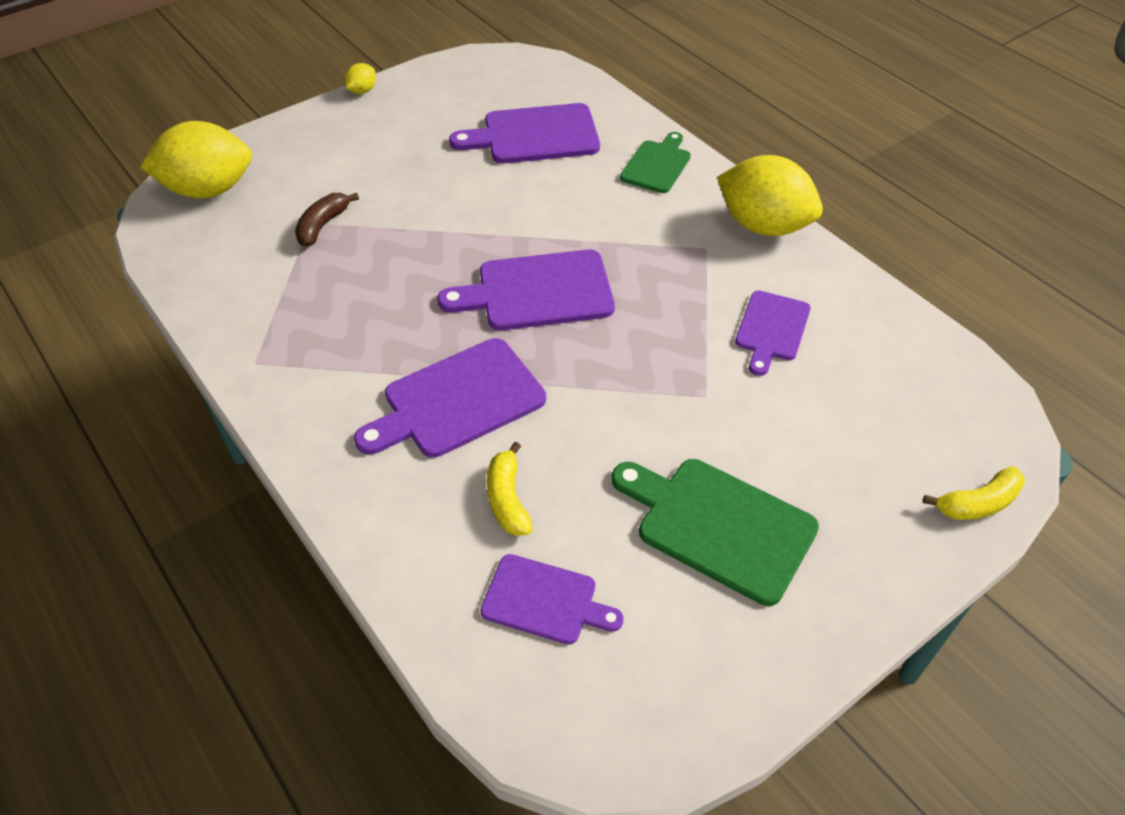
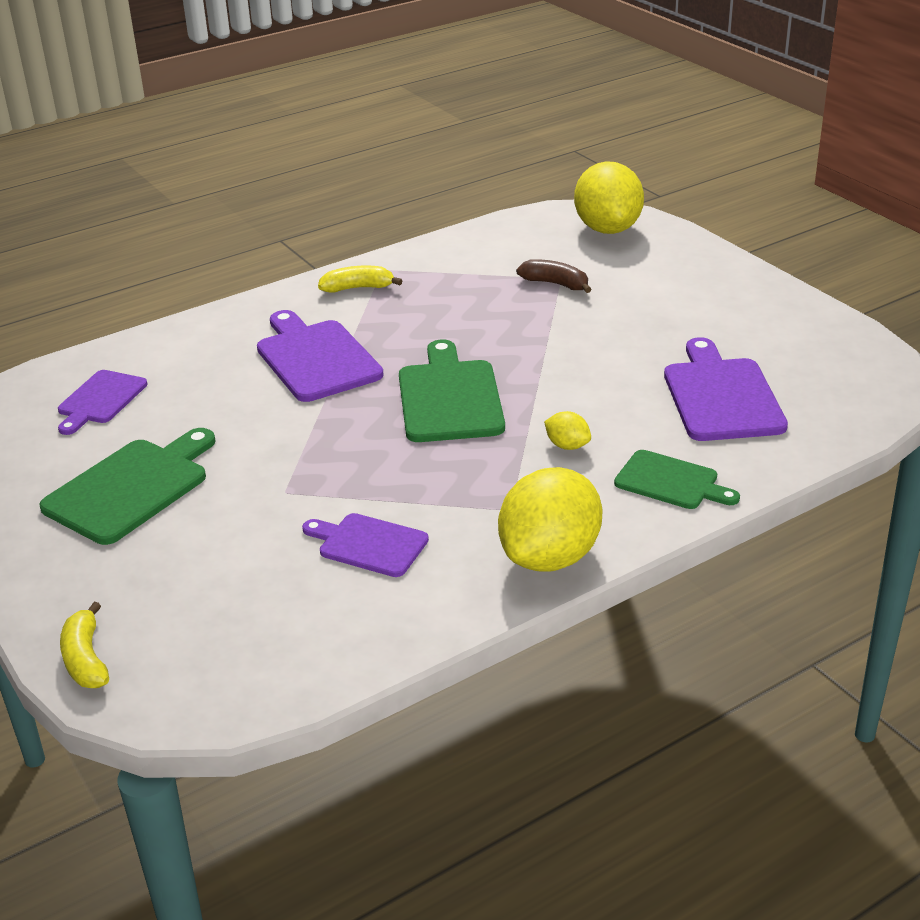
camera: 95 degrees right, 15 degrees down
(362, 91) = (789, 289): yellow lemon -> yellow lemon (567, 446)
(507, 499) = (202, 383): yellow banana -> yellow banana (358, 288)
(538, 292) = (449, 398): purple cutting board -> green cutting board

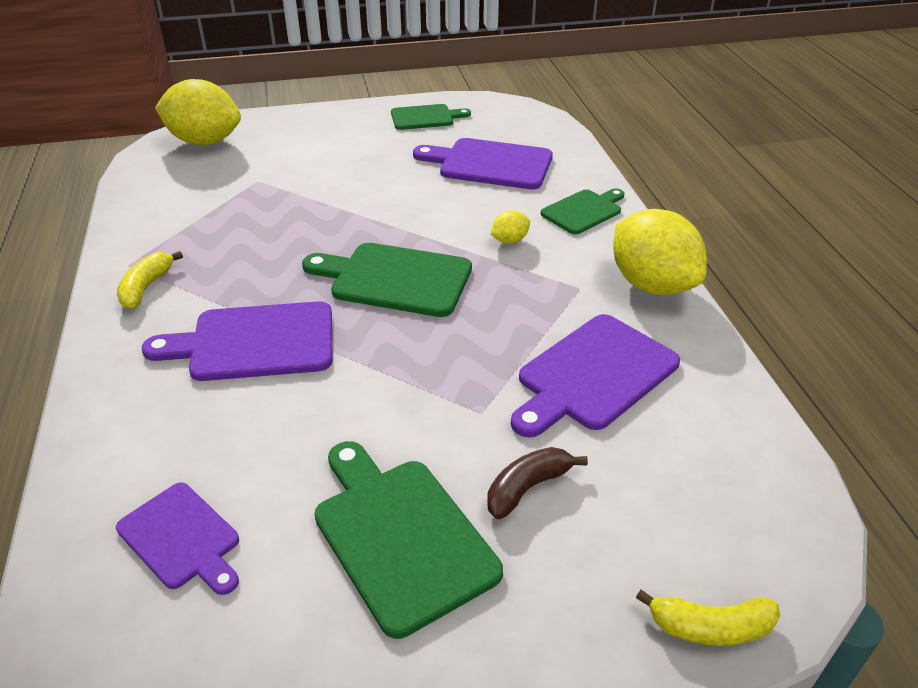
camera: 70 degrees left, 5 degrees up
(369, 544) = (593, 375): purple cutting board -> purple cutting board, size x1.59
(555, 284) = (264, 185): brown banana -> brown banana (527, 488)
(790, 327) = (425, 117): none -> green cutting board

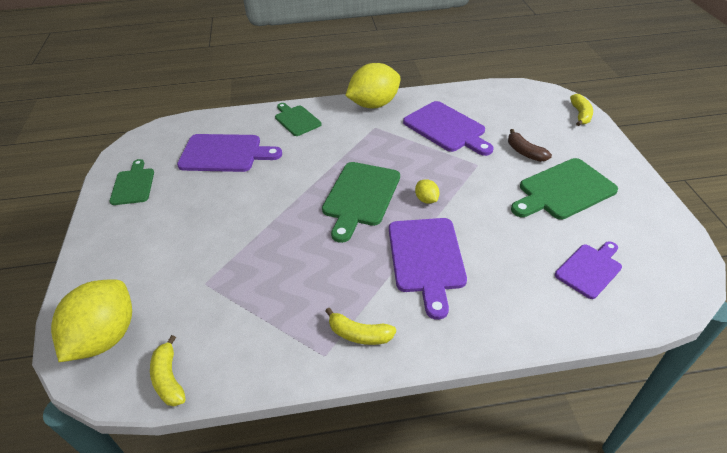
camera: 85 degrees left, 5 degrees up
(142, 179) = (169, 378): none -> yellow banana
(490, 164) = (224, 153): purple cutting board -> purple cutting board turned 105 degrees counterclockwise
(509, 240) = (324, 149): yellow lemon -> yellow lemon (426, 199)

